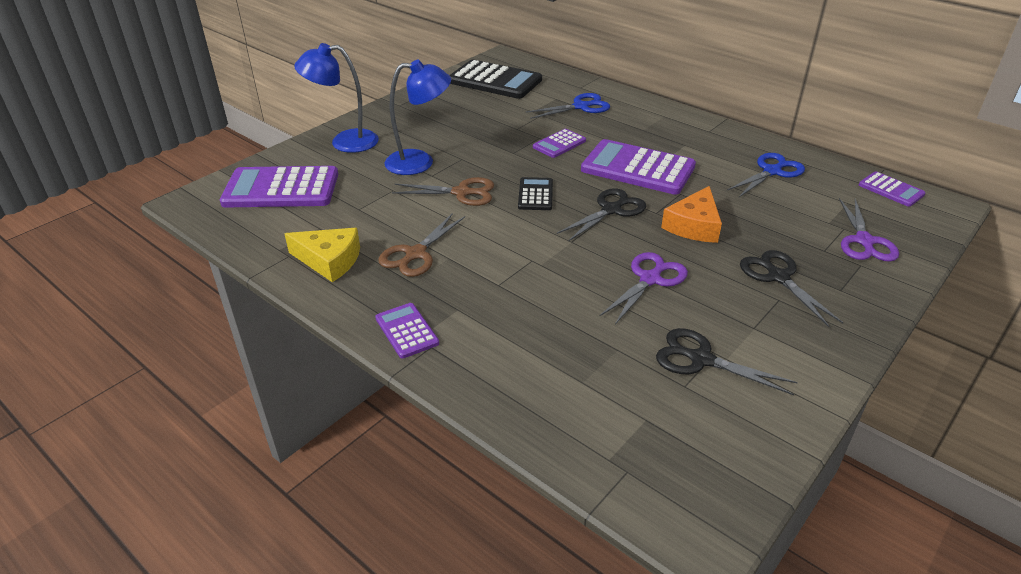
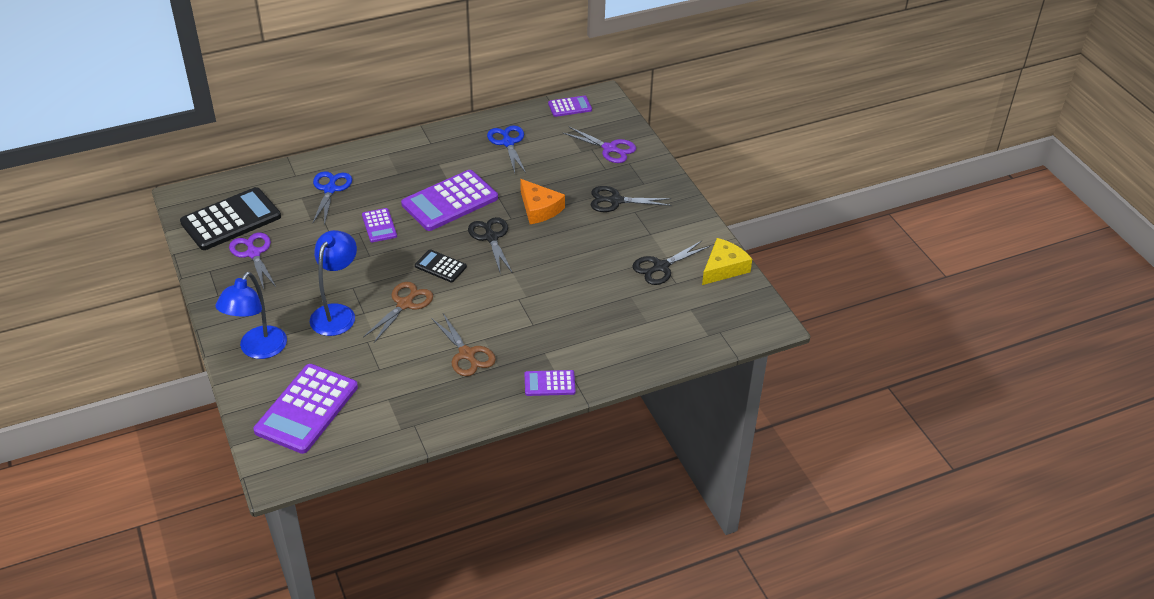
camera: 65 degrees left, 5 degrees up
(329, 260) = (439, 403): yellow cheese -> yellow cheese (723, 268)
(650, 279) = (578, 254): purple scissors -> purple scissors (253, 253)

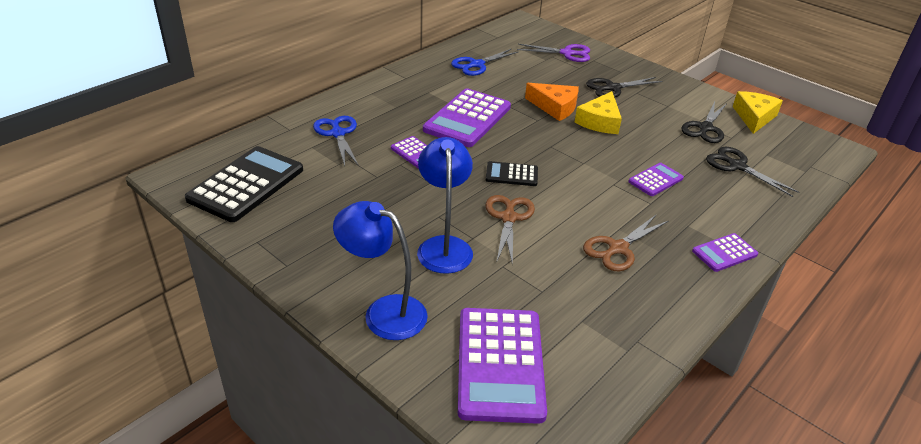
camera: 25 degrees left, 5 degrees down
(253, 253) = (298, 211): purple scissors -> none
(258, 350) = (384, 312): blue lamp -> blue lamp turned 120 degrees clockwise
(467, 354) = (618, 248): brown scissors -> brown scissors turned 105 degrees clockwise
(491, 237) = (535, 139): black scissors -> black scissors (737, 166)
(508, 143) = (476, 65): blue scissors -> blue scissors turned 90 degrees counterclockwise
(567, 234) = (600, 121): none -> yellow cheese
(570, 107) = (503, 31): purple calculator -> purple calculator (655, 180)

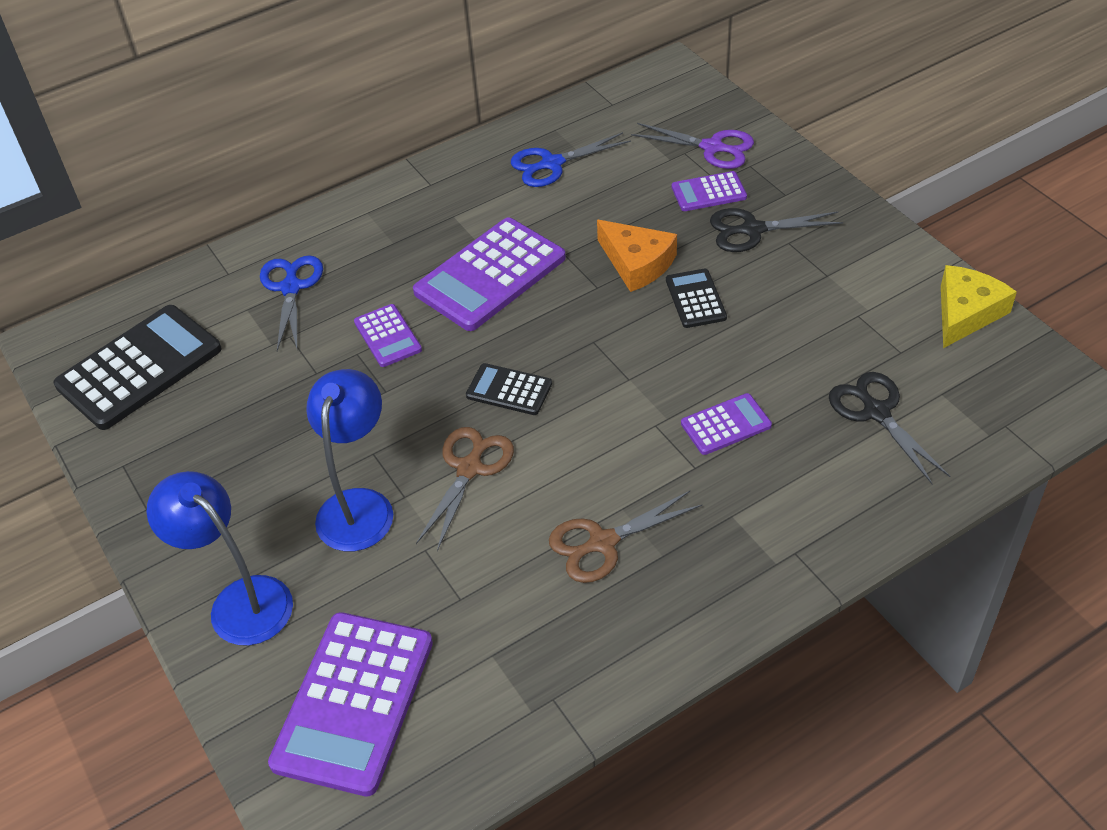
camera: 20 degrees right, 10 degrees up
(600, 121) = (695, 299): yellow cheese -> black calculator
(705, 128) = (866, 329): black scissors -> none
(724, 253) = (761, 573): purple calculator -> purple calculator (708, 192)

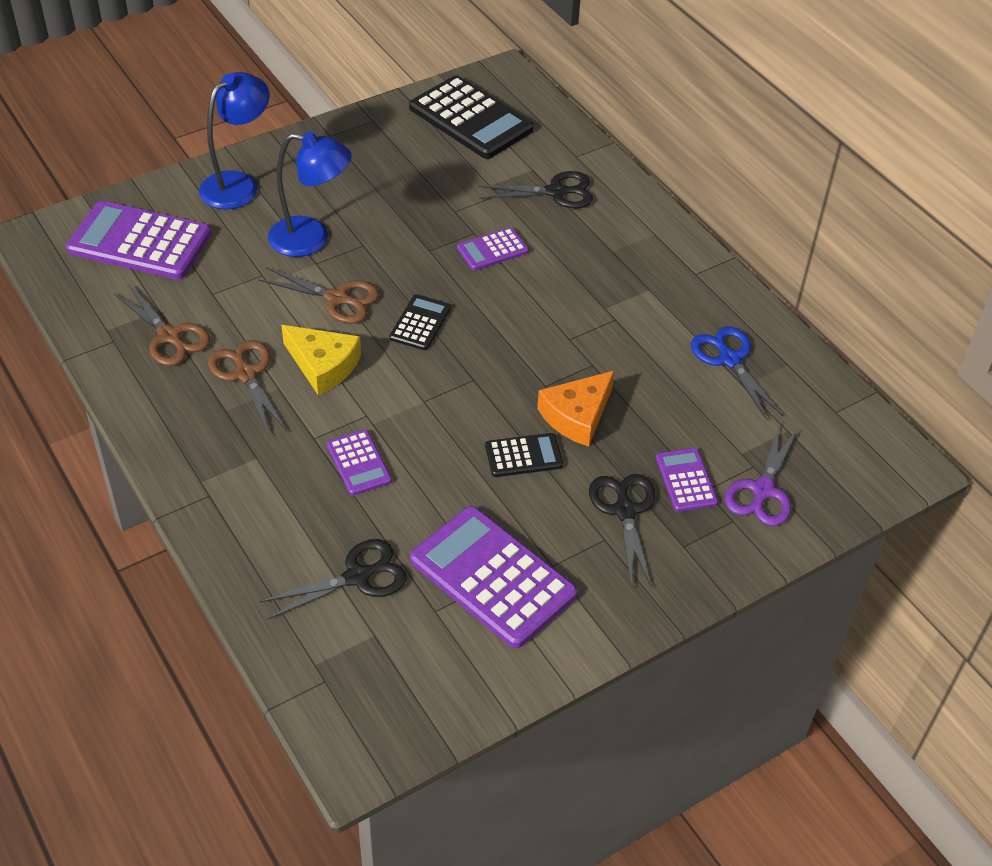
camera: 85 degrees right, 0 degrees up
(291, 287) = (556, 192): blue scissors -> black scissors
(490, 275) = (565, 313): purple calculator -> purple calculator (492, 577)
(541, 634) = (170, 336): none -> brown scissors
(966, 313) = (486, 679): yellow cheese -> yellow cheese (323, 365)

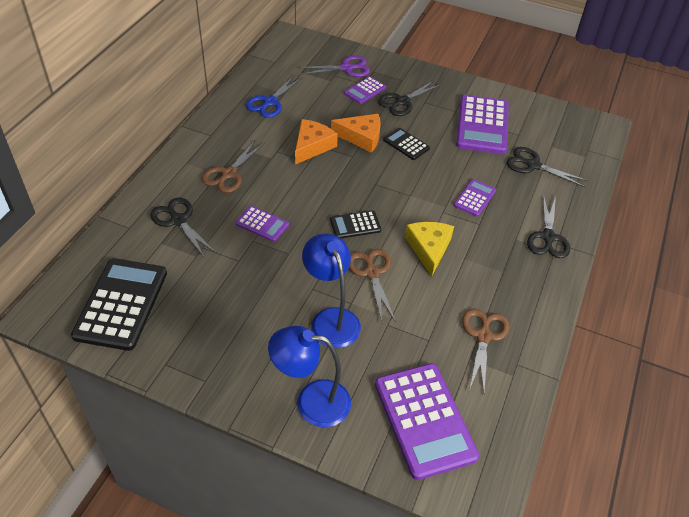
camera: 125 degrees left, 0 degrees up
(225, 492) = (548, 237): none -> black scissors
(246, 374) = (471, 279): brown scissors -> brown scissors (229, 174)
(598, 356) = (312, 146): none -> orange cheese

